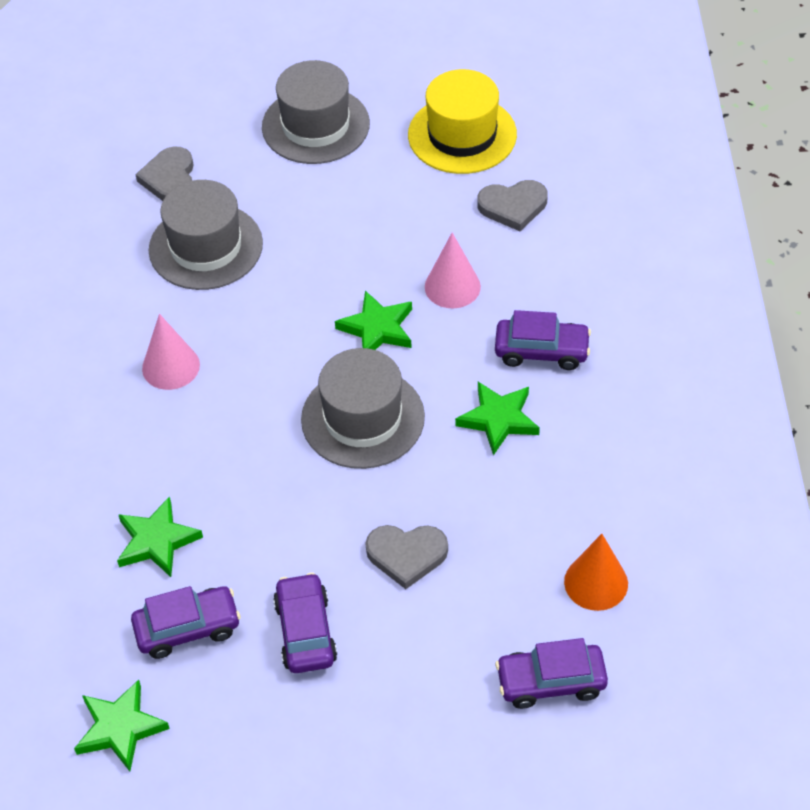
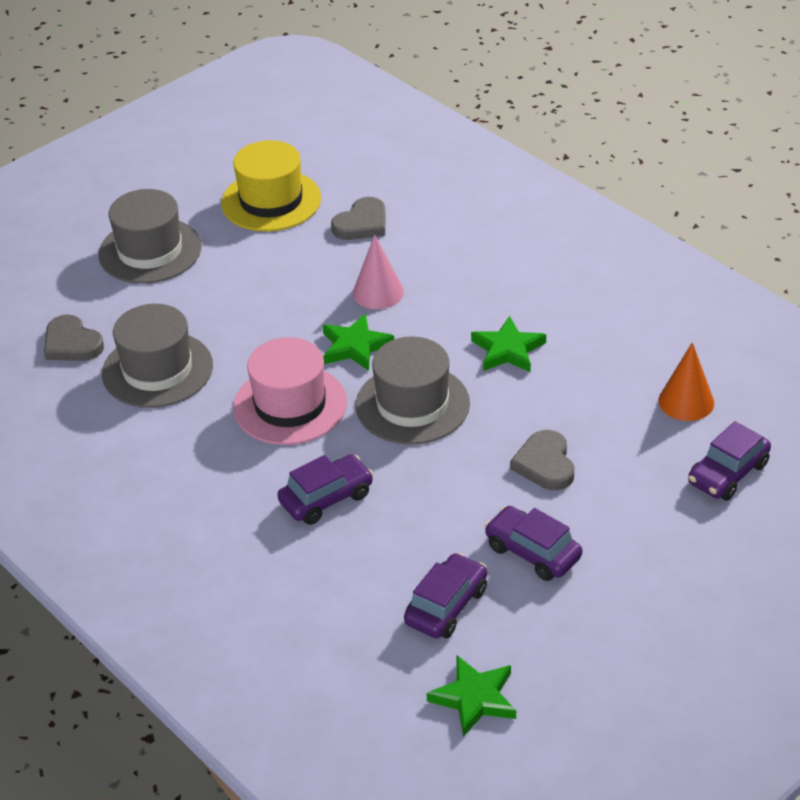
camera: 40 degrees left, 10 degrees down
(157, 541) = (354, 569): green star -> none
(171, 366) = (225, 458): pink cone -> none
(268, 350) = (290, 405): none -> pink hat
(406, 555) = (545, 464): grey heart -> grey heart turned 120 degrees clockwise
(541, 351) = (487, 295): purple car -> purple car (326, 498)

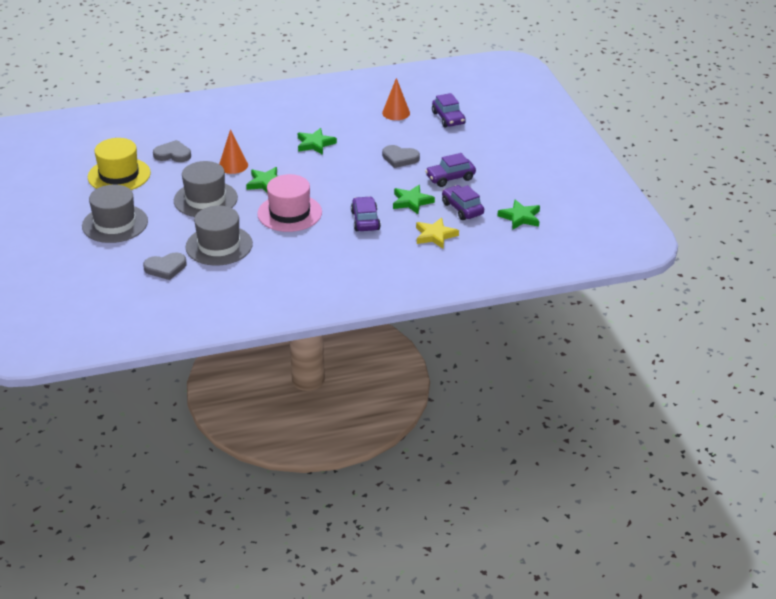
camera: 65 degrees left, 5 degrees down
(339, 602) = (435, 235): none -> yellow star
(362, 223) = (173, 154): grey heart -> grey heart turned 60 degrees counterclockwise
(378, 292) = (233, 165): pink cone -> orange cone
(412, 404) = (325, 180): grey hat -> grey hat (205, 199)
(421, 532) = (411, 202): none -> green star

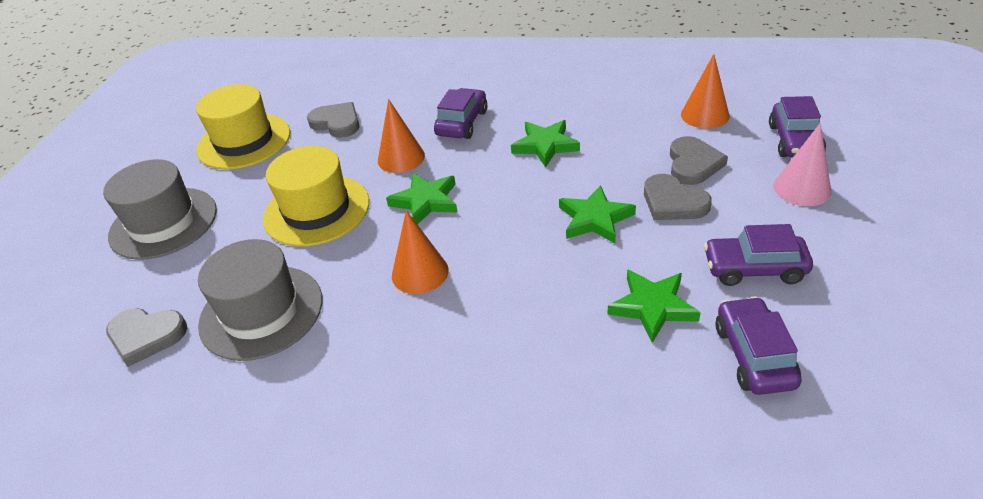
camera: 30 degrees right, 5 degrees up
(205, 199) = (316, 210): grey hat -> yellow hat
(289, 213) = (420, 272): pink hat -> orange cone
(365, 220) = (540, 329): purple car -> purple car (462, 123)
(401, 139) = (693, 164): none -> grey heart
(435, 235) = (665, 416): yellow star -> none
(459, 140) = (802, 188): none -> pink cone
(520, 217) = (889, 423): green star -> green star (595, 219)

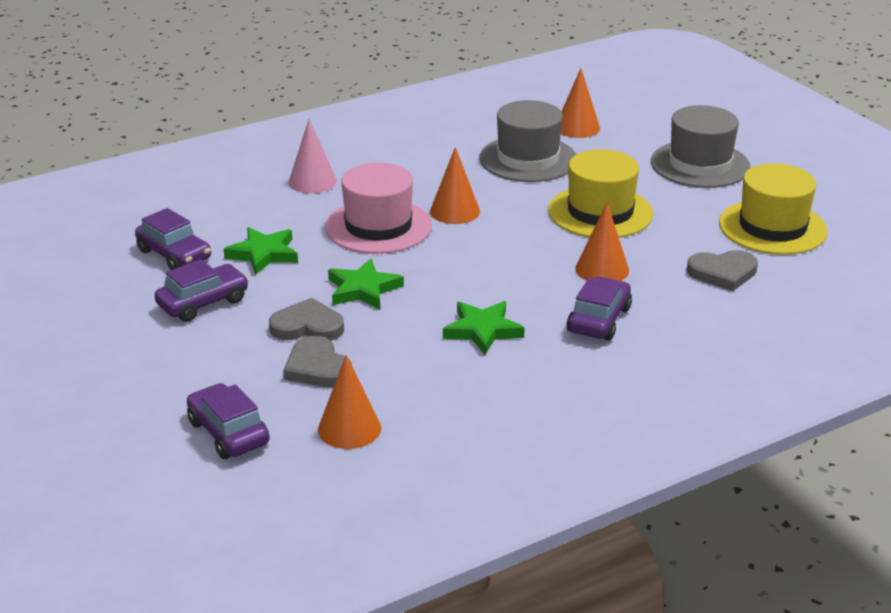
camera: 135 degrees right, 10 degrees down
(146, 336) = (577, 127): grey heart -> orange cone
(425, 201) = (522, 249): green star -> none
(462, 123) = (599, 320): purple car -> purple car turned 135 degrees counterclockwise
(508, 288) = (378, 226): none -> pink hat
(802, 188) = (195, 382): pink cone -> pink cone (312, 181)

